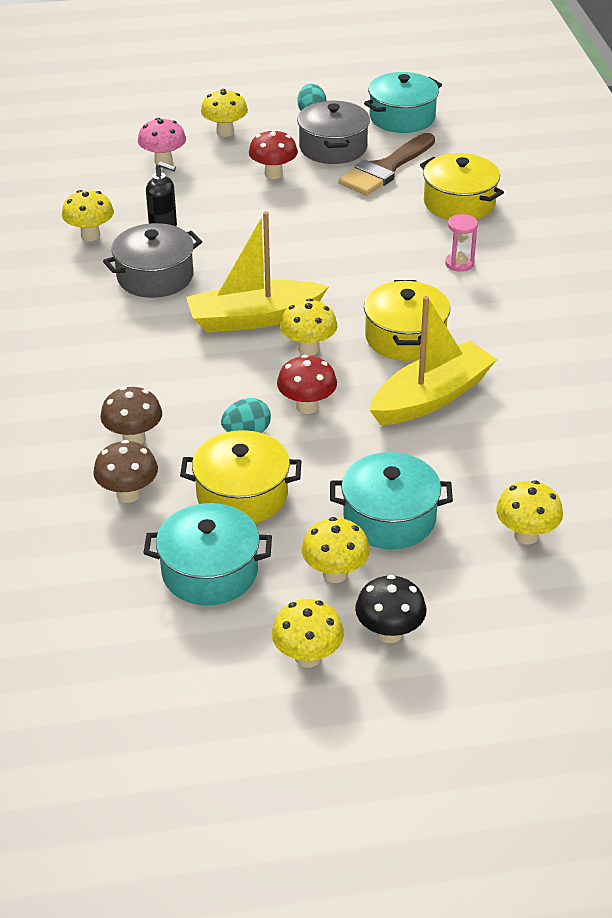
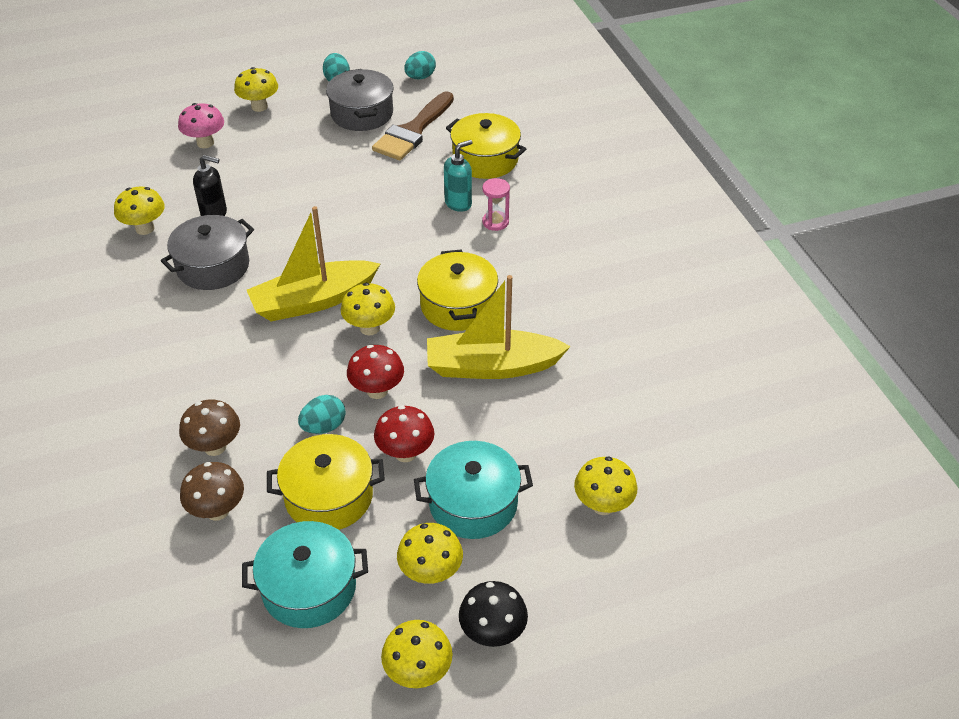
camera: 10 degrees left, 5 degrees up
(273, 174) = (310, 146): red mushroom -> red mushroom (405, 453)
(402, 117) = (420, 77): turquoise pot -> turquoise egg
(422, 242) = (458, 203): none -> turquoise soap dispenser
(431, 397) = (492, 366): yellow boat -> yellow boat turned 135 degrees counterclockwise

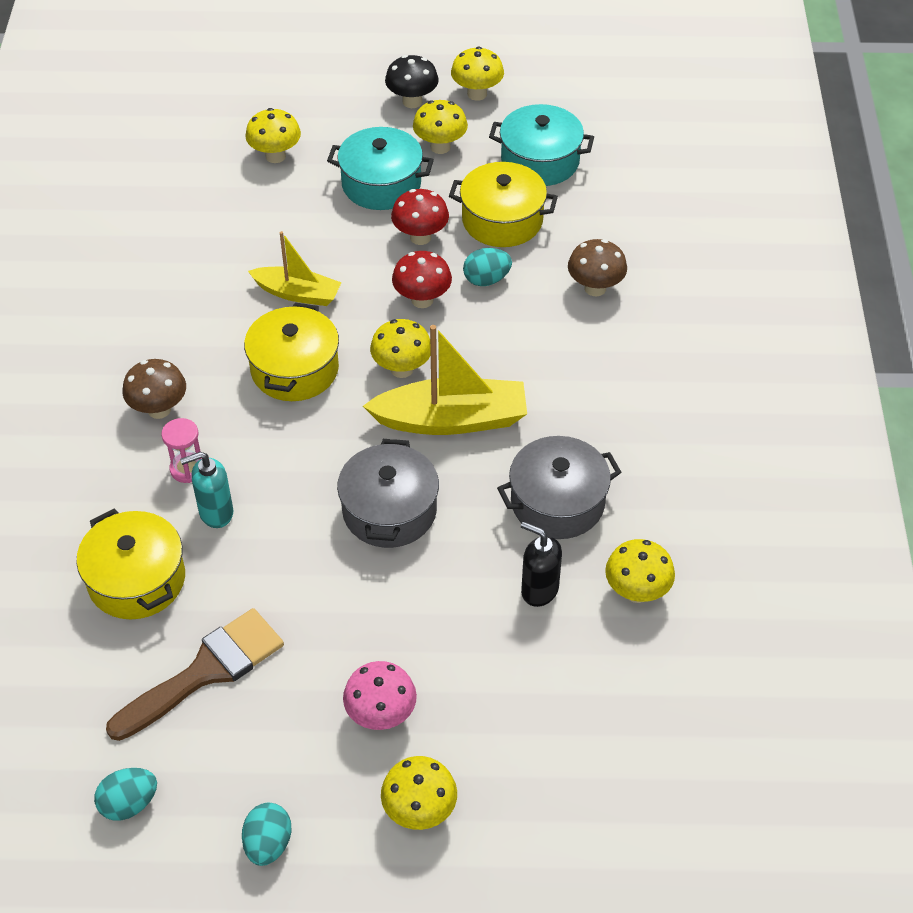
camera: 160 degrees left, 5 degrees up
(205, 143) = (525, 745): pink mushroom -> pink mushroom (381, 715)
(217, 511) = (603, 234): brown mushroom -> brown mushroom (159, 409)
(362, 114) = (264, 738): grey pot -> grey pot (389, 511)
(492, 366) = (297, 293): yellow boat -> yellow boat, size x0.63

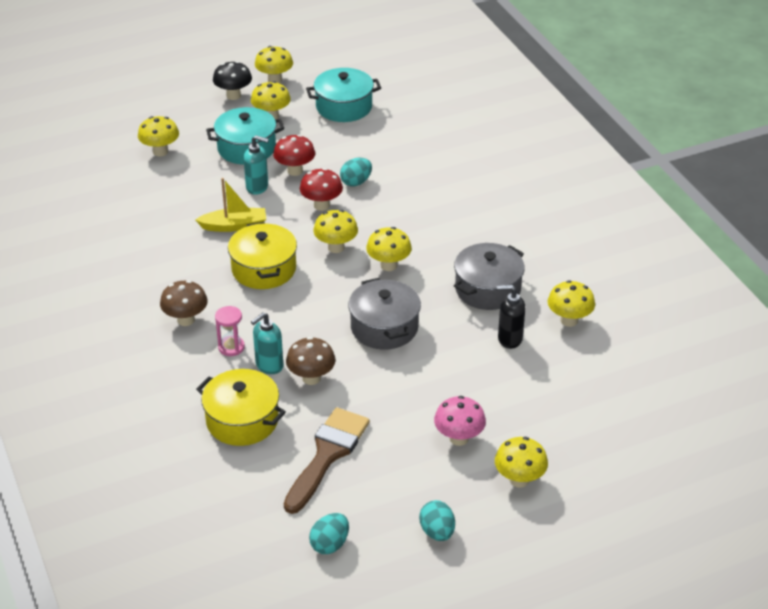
camera: 25 degrees left, 10 degrees down
(359, 246) = (257, 187): none -> turquoise soap dispenser
(451, 419) = (388, 265): yellow boat -> yellow mushroom
(502, 220) = (342, 146): yellow pot -> none
(595, 288) = (429, 167): brown mushroom -> brown mushroom (311, 378)

